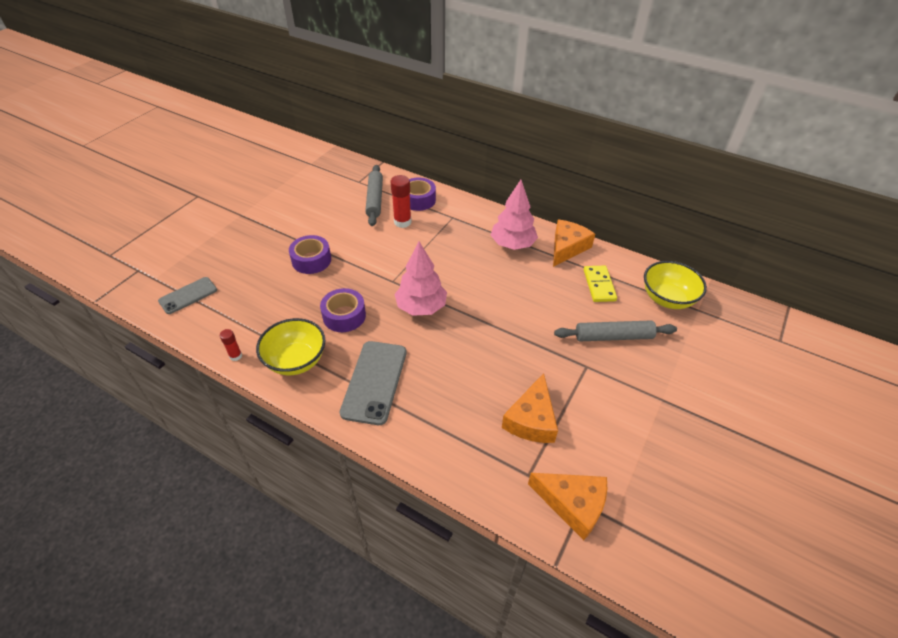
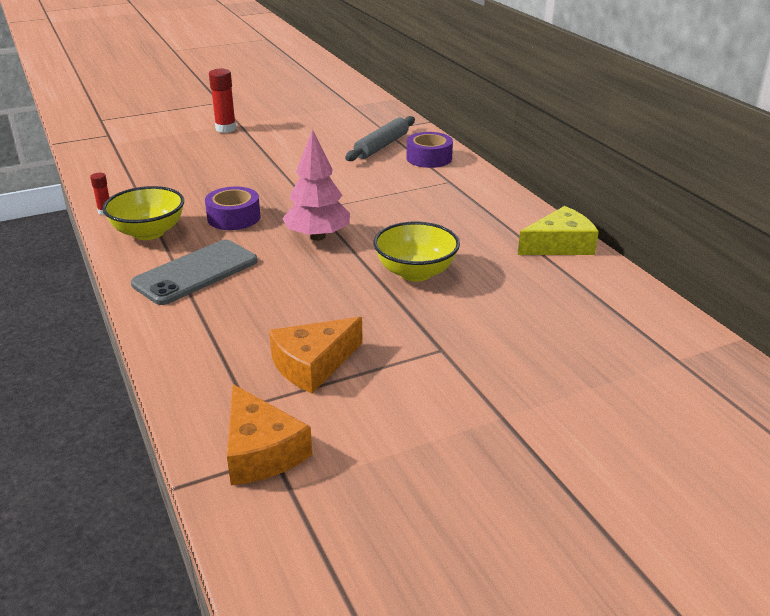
camera: 35 degrees right, 15 degrees down
(188, 295) = (123, 162): grey phone -> none
(311, 260) = (258, 171): purple tape -> none
(402, 222) = (388, 170): red glue stick -> red glue stick (226, 129)
(512, 244) = (491, 222): pink tree -> none
(567, 247) = (560, 245): orange cheese -> yellow cheese
(599, 285) = (557, 289): yellow domino -> none
(613, 336) = (514, 338): grey rolling pin -> none
(667, 299) = (642, 333): yellow bowl -> yellow bowl (415, 272)

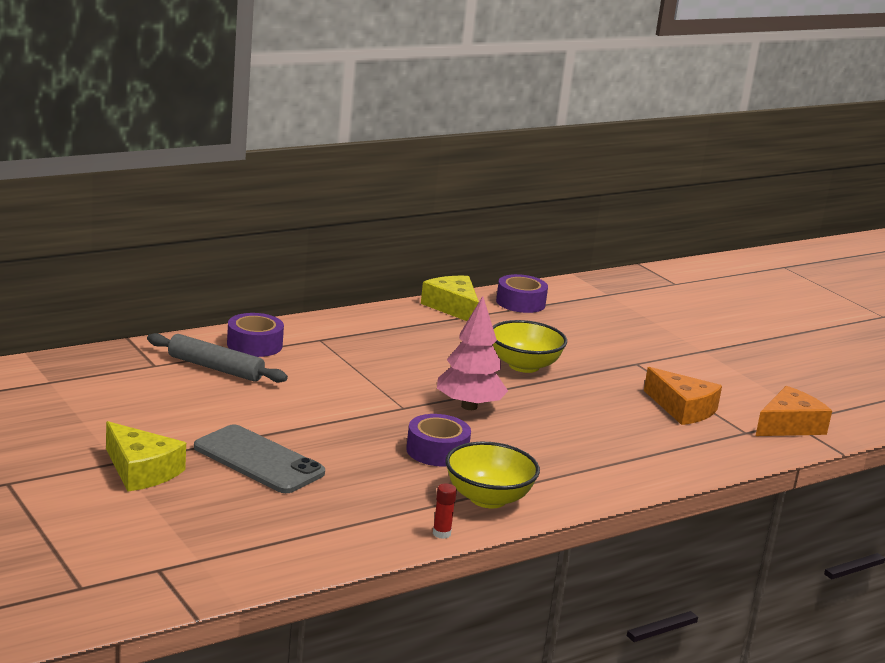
camera: 100 degrees left, 10 degrees down
(196, 272) = (565, 464): grey phone -> grey phone (258, 460)
(226, 129) = (141, 471): red glue stick -> yellow cheese
(600, 287) = (520, 303): none -> purple tape

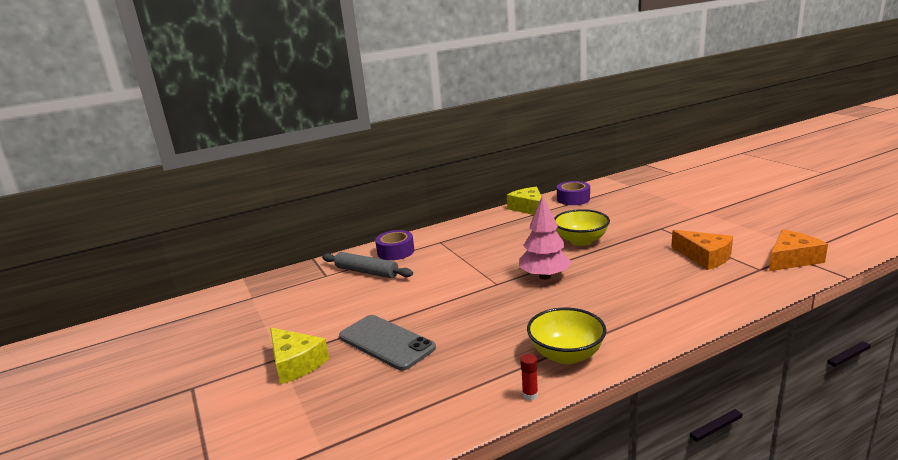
camera: 10 degrees right, 0 degrees up
(437, 451) = (523, 316): purple tape -> none

